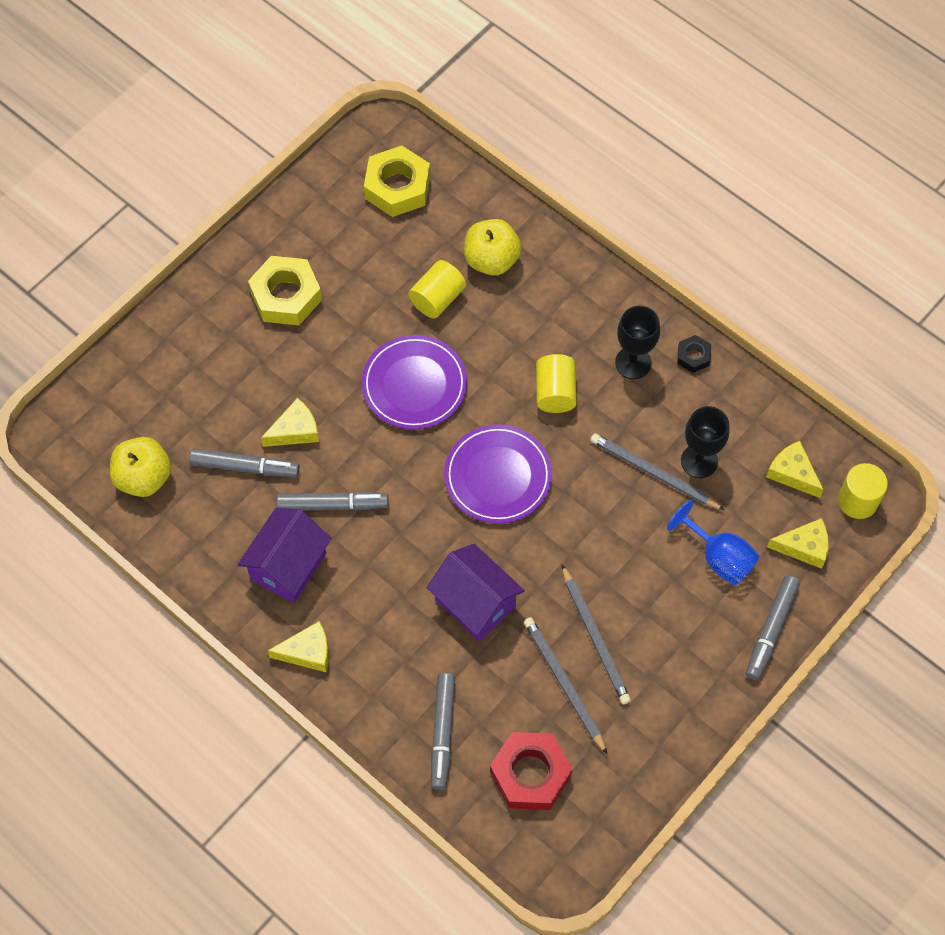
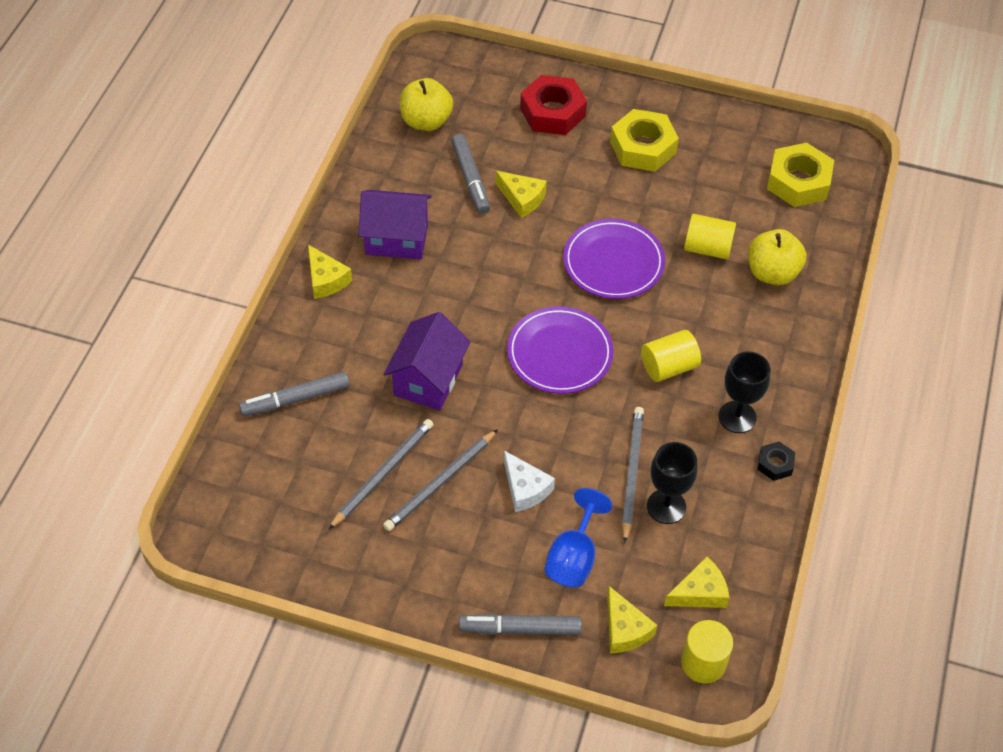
camera: 65 degrees right, 10 degrees down
(332, 505) = (467, 248): grey marker -> none
(530, 774) = (285, 478): red nut -> red nut (552, 112)
(632, 567) = (525, 488): none -> white cheese
(792, 473) = (700, 592): yellow cheese -> yellow cheese turned 45 degrees clockwise

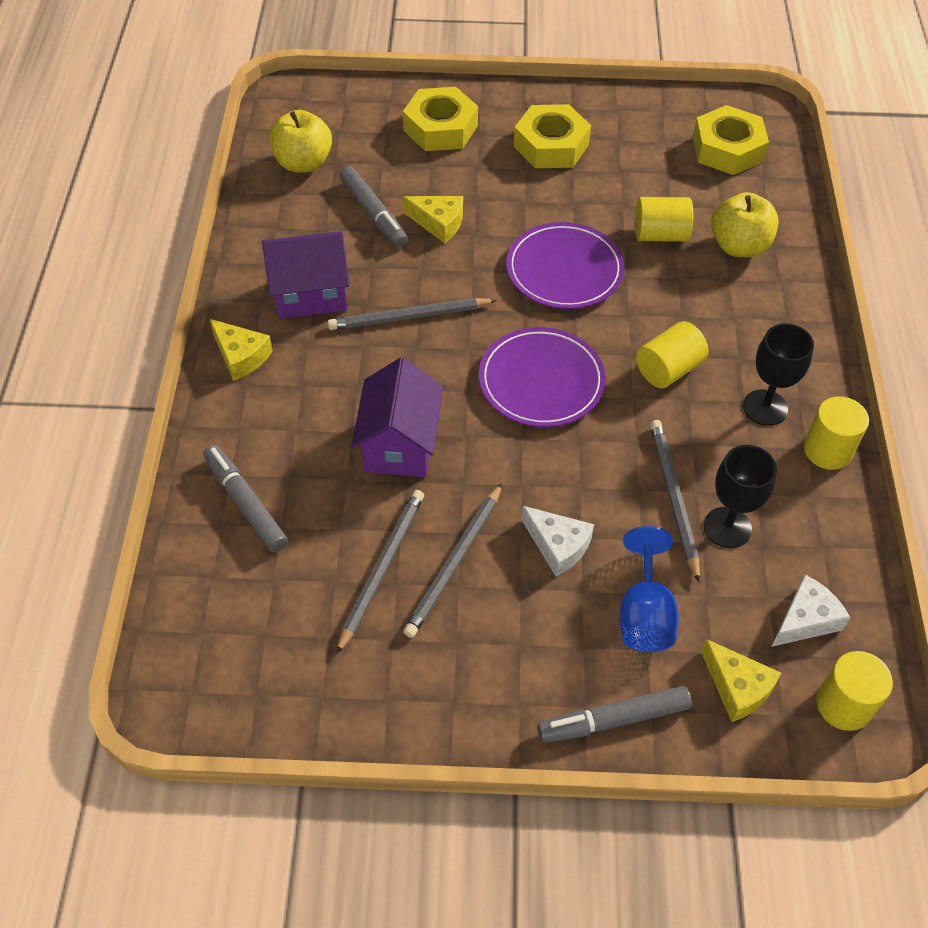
camera: 15 degrees left, 0 degrees up
(295, 399) = (246, 503): grey marker -> grey marker turned 90 degrees clockwise
(470, 276) = (409, 317): none -> grey pencil
(552, 112) = (440, 128): red nut -> yellow nut
(700, 592) = (805, 619): yellow cheese -> white cheese
(775, 464) = (827, 450): black nut -> yellow cylinder

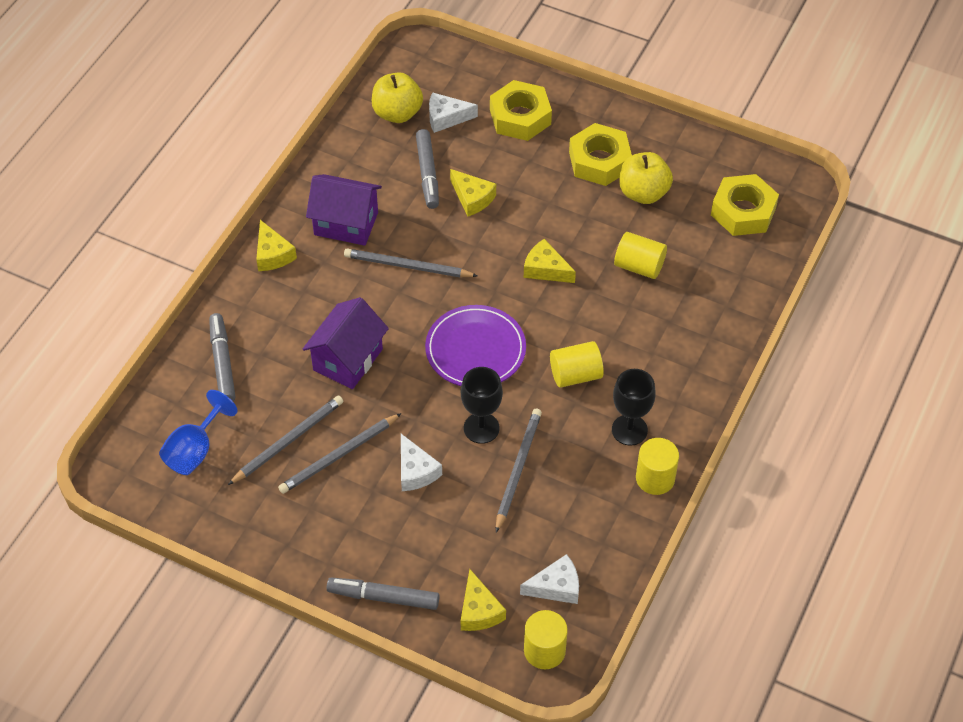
camera: 25 degrees right, 0 degrees up
(361, 152) = (446, 118): none -> white cheese
(564, 270) = (545, 269): purple plate -> yellow cheese
(644, 614) = (446, 539): blue goblet -> blue goblet (195, 450)
(727, 527) = (543, 504): black goblet -> black goblet (481, 428)
(739, 246) = (696, 297): yellow apple -> yellow apple (643, 193)

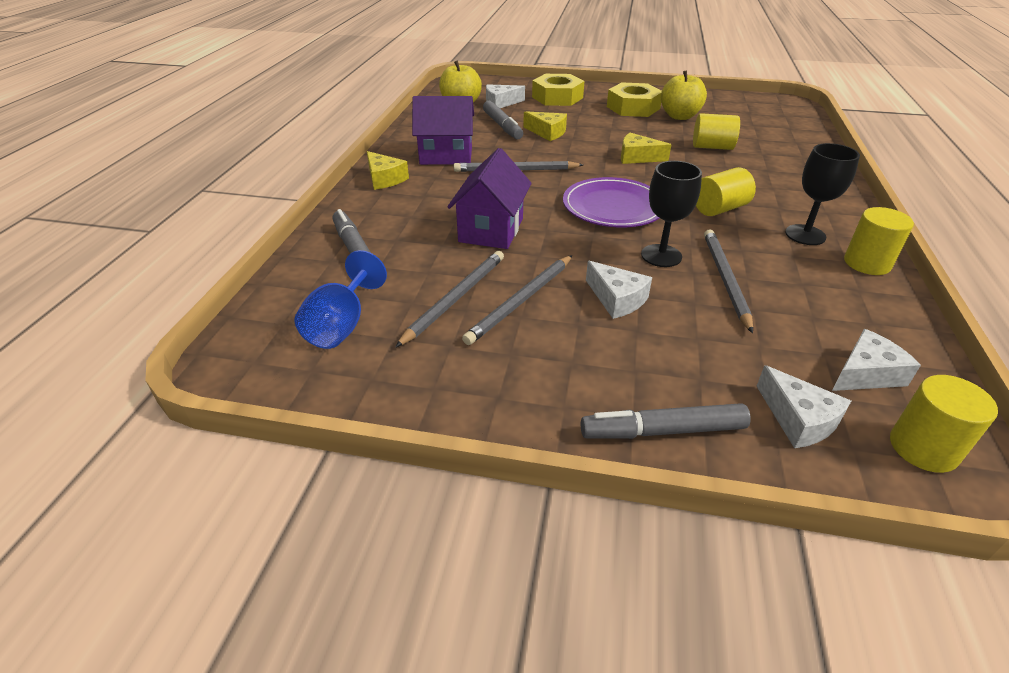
camera: 15 degrees left, 15 degrees down
(479, 610) = (798, 419): yellow cheese -> white cheese
(743, 211) = (761, 116): yellow nut -> none

